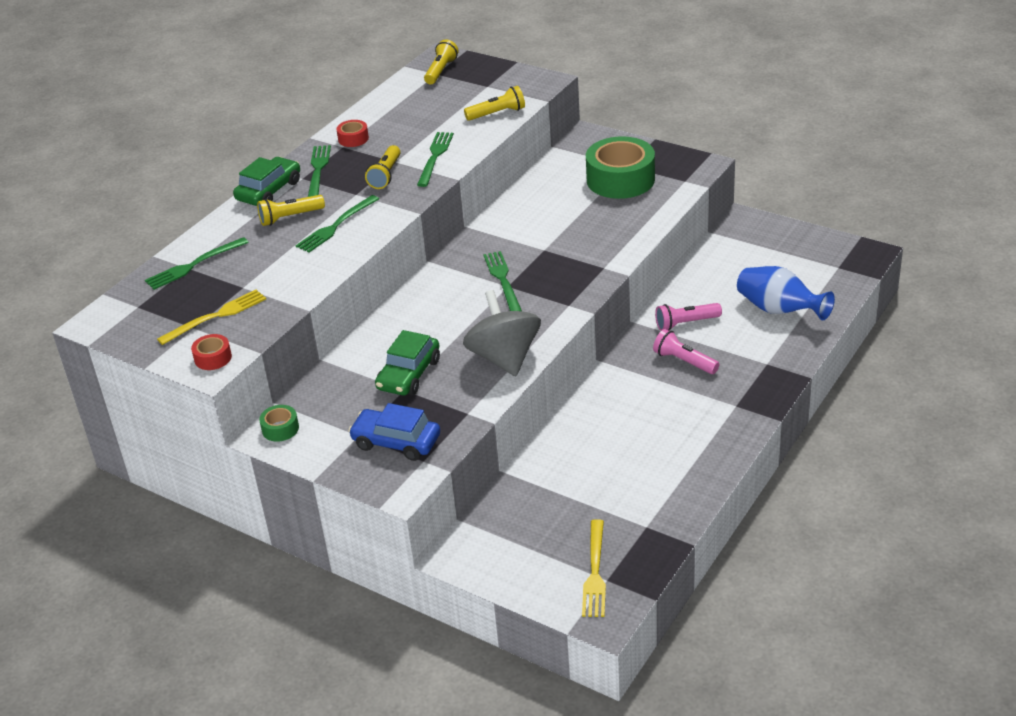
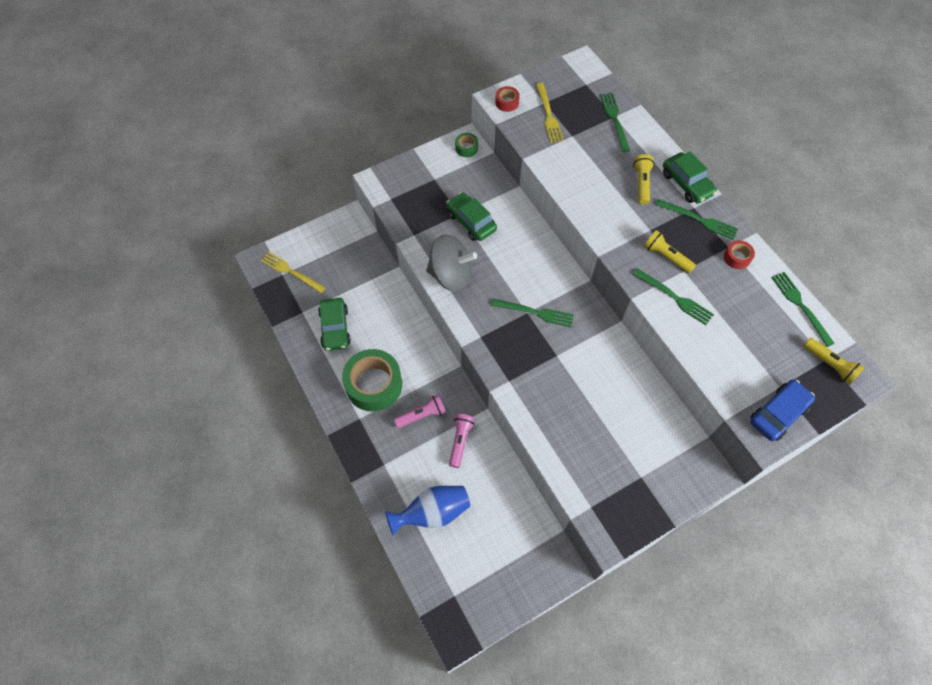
camera: 115 degrees right, 25 degrees up
(336, 226) = (613, 204): green fork -> green fork (800, 306)
(396, 442) = (415, 193): blue car -> blue car (778, 413)
(497, 113) = (723, 371): yellow flashlight -> none
(620, 179) = (622, 459): green tape -> green tape (374, 385)
(641, 483) = (335, 328): none -> green car

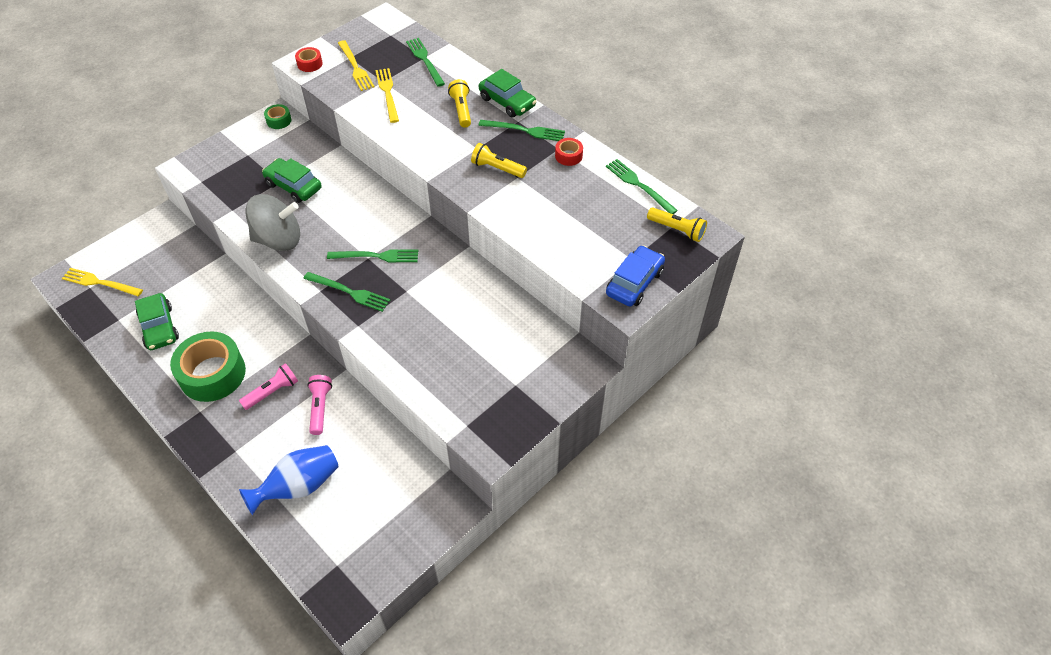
camera: 15 degrees left, 10 degrees down
(574, 150) = (387, 93): none -> yellow fork
(675, 298) = (512, 202): green fork -> green fork (349, 292)

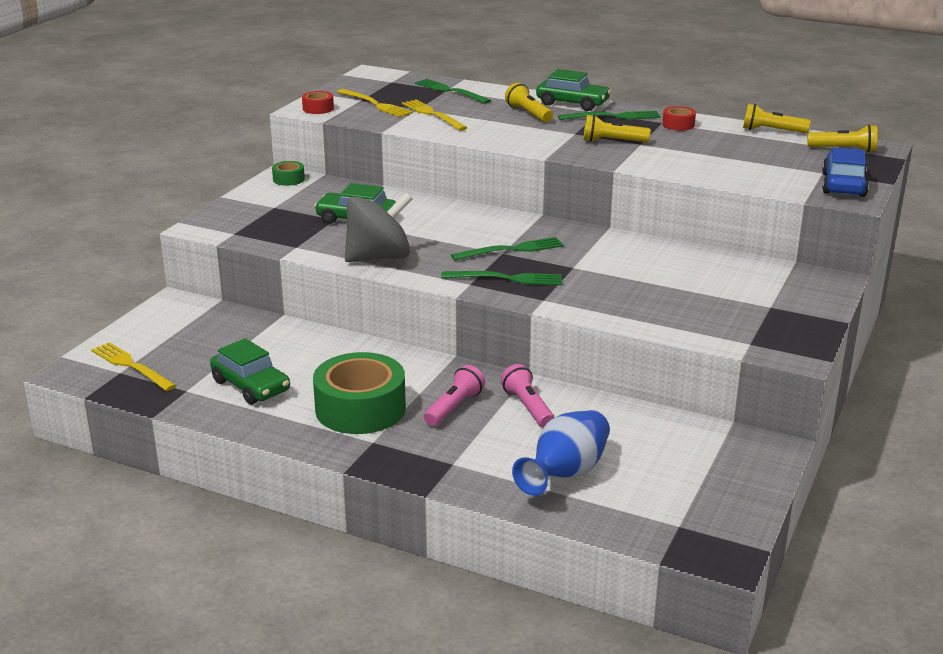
camera: 20 degrees left, 25 degrees down
(99, 282) = (131, 366): yellow fork -> yellow fork turned 45 degrees clockwise
(638, 185) = (772, 131): green fork -> yellow flashlight

